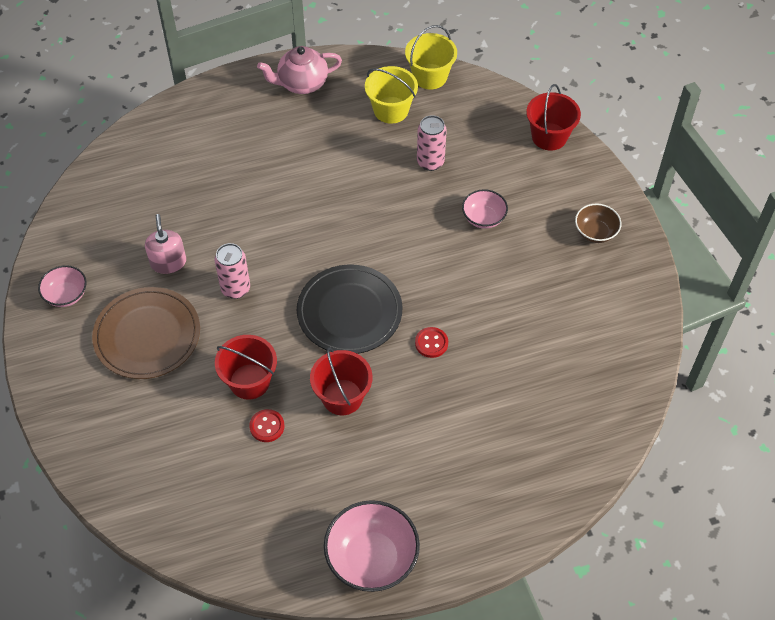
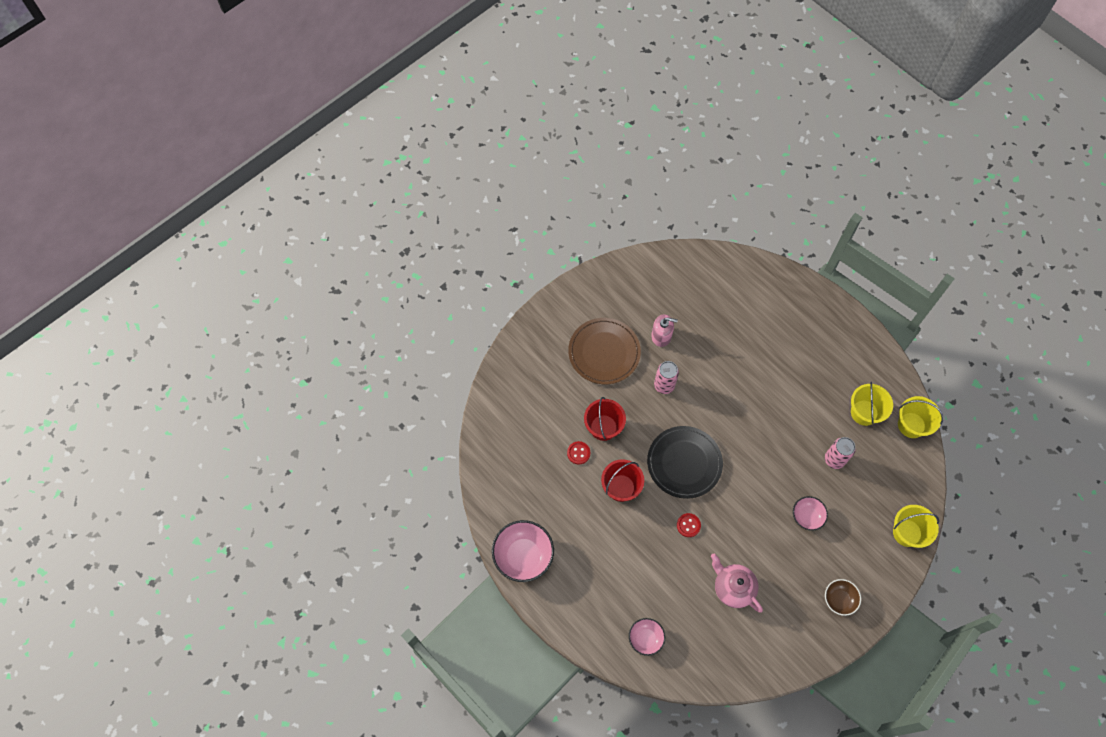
camera: 65 degrees right, 10 degrees up
(66, 295) = (607, 292): pink bowl -> pink bowl (645, 638)
(168, 262) = (661, 336): pink soap dispenser -> pink soap dispenser turned 45 degrees clockwise
(302, 84) = (851, 343): pink teapot -> pink teapot (732, 588)
(549, 136) = (907, 533): red bucket -> yellow bucket

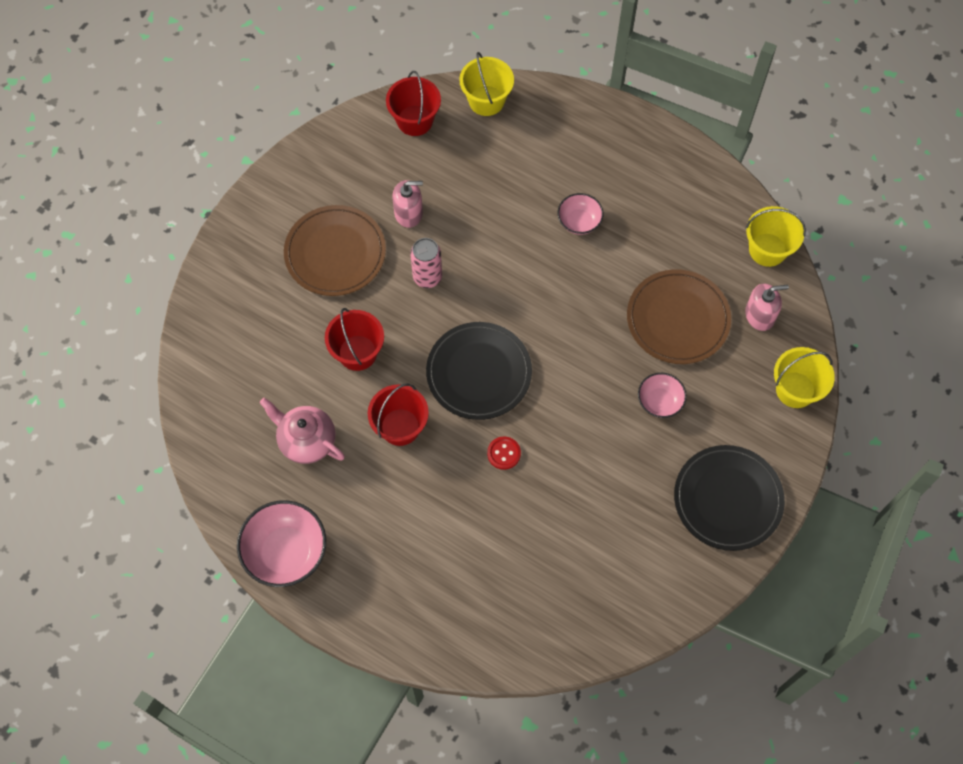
camera: 15 degrees left, 0 degrees up
(578, 453) = (331, 395): red button -> none
(645, 638) = (481, 619): pink bowl -> pink bowl (579, 222)
(681, 270) = (415, 120): none -> red bucket
(732, 588) = (583, 520): pink teapot -> pink teapot (306, 441)
(834, 459) = (678, 319): pink can -> brown plate
(839, 599) = (728, 499): brown bowl -> black plate
(864, 412) = (702, 248): yellow bucket -> yellow bucket (486, 100)
(894, 471) = (760, 315): none -> pink soap dispenser

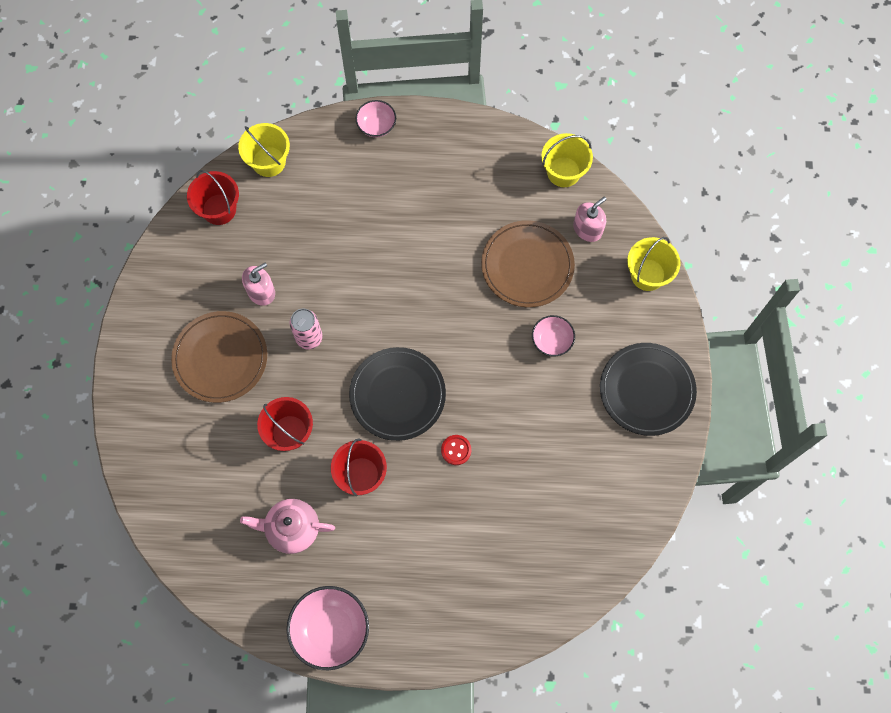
camera: 30 degrees left, 5 degrees up
(579, 222) = (404, 226): pink bowl -> pink bowl (376, 126)

